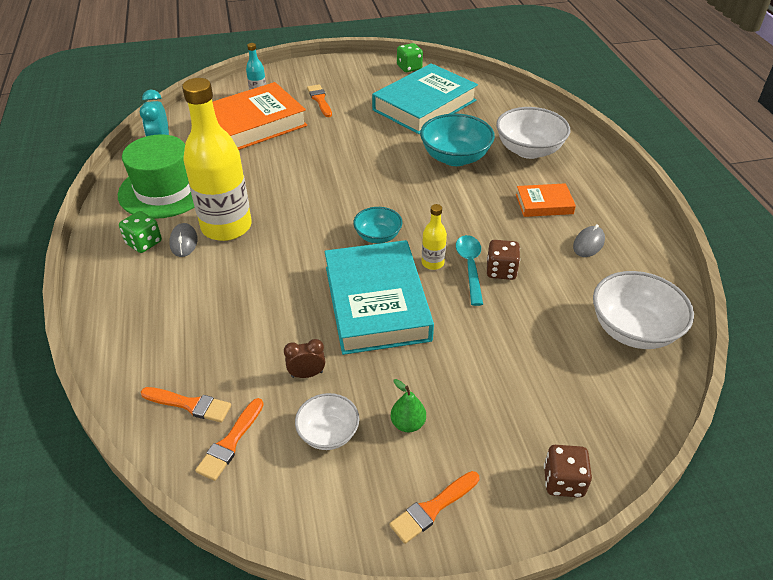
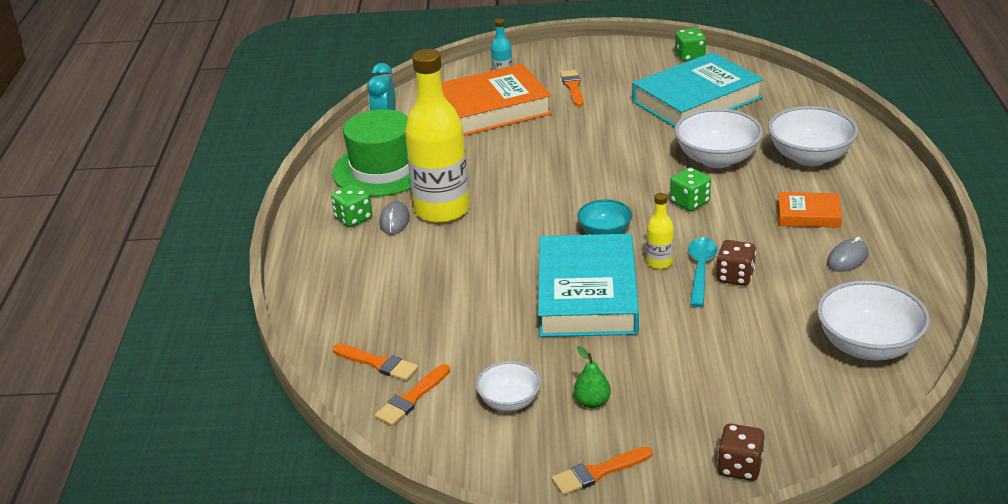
camera: 15 degrees right, 10 degrees down
(307, 374) = (499, 350): brown clock -> none
(443, 201) = (689, 202): none -> green dice
(455, 158) = (717, 159): turquoise bowl -> white bowl

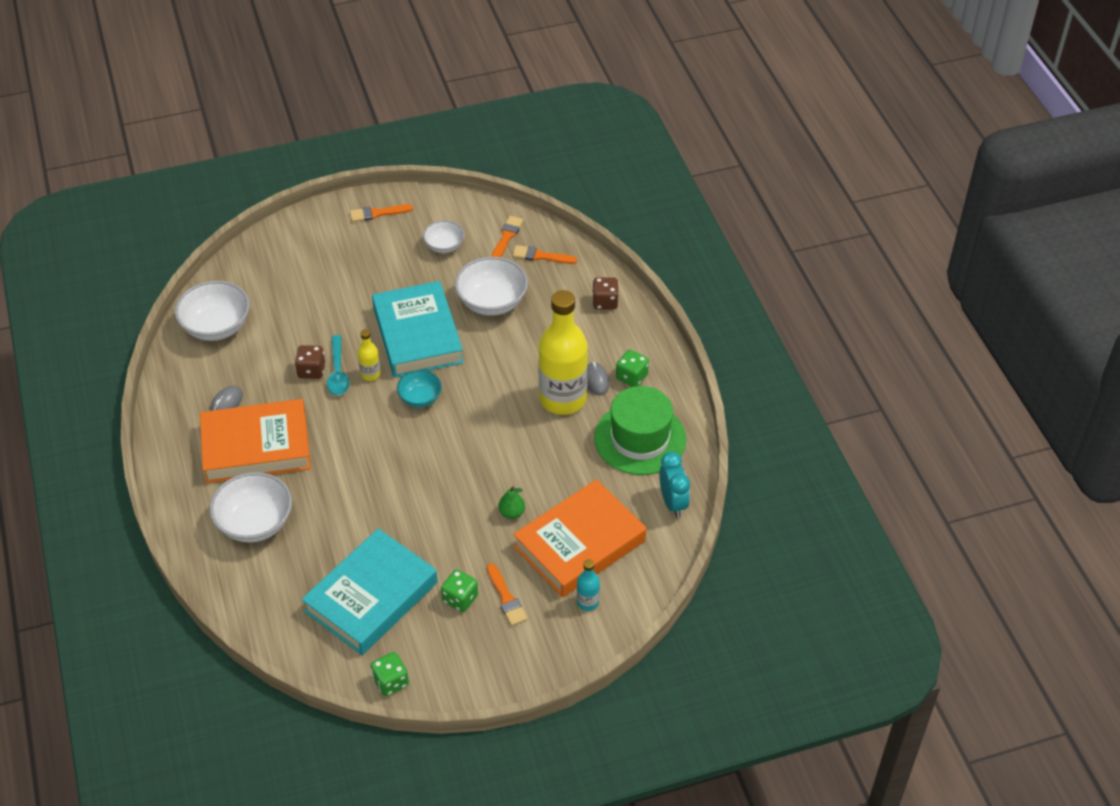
camera: 160 degrees right, 15 degrees up
(592, 402) = (392, 254): green pear -> green pear (511, 513)
(598, 472) = (377, 213): orange brush -> orange brush turned 150 degrees counterclockwise
(689, 202) = (356, 444): green dice -> green dice (460, 599)
(717, 159) = (340, 505): white bowl -> white bowl (492, 302)
(739, 467) = (296, 231): brown dice -> brown dice (605, 302)
(808, 214) = (256, 447): orange book -> orange book, size x2.05

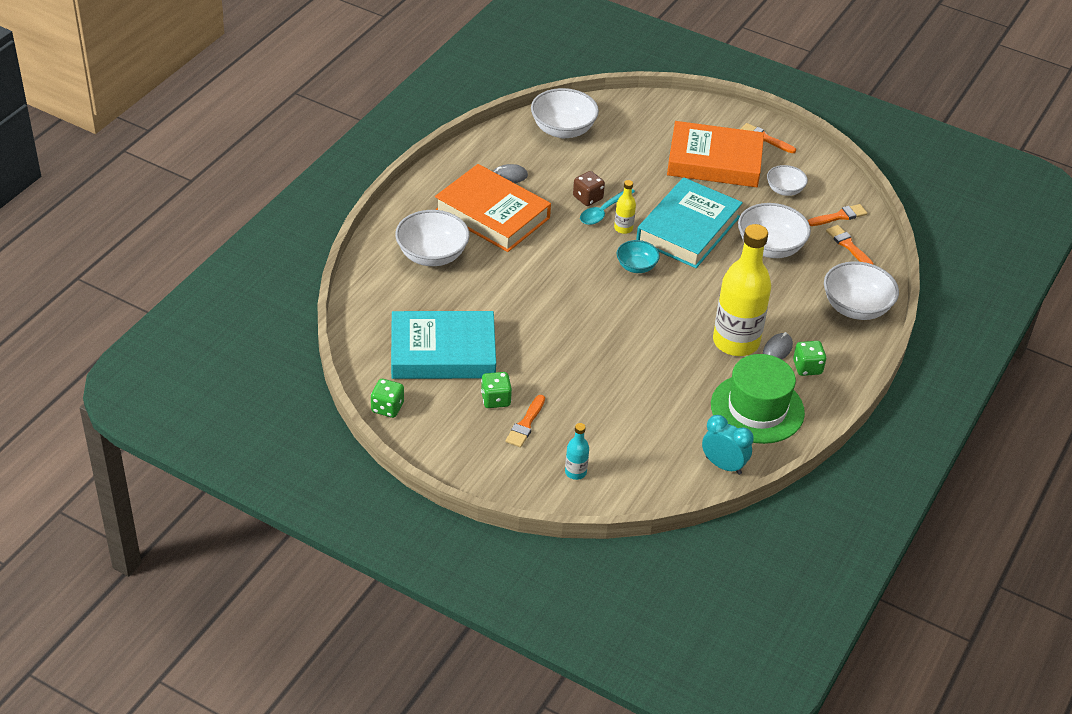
camera: 45 degrees right, 5 degrees down
(511, 513) = (600, 379): green pear -> none
(580, 544) = (620, 435): orange book -> orange book (714, 161)
(605, 302) = (856, 308): brown dice -> white bowl
(673, 503) = (723, 465): turquoise clock -> turquoise clock turned 90 degrees counterclockwise

